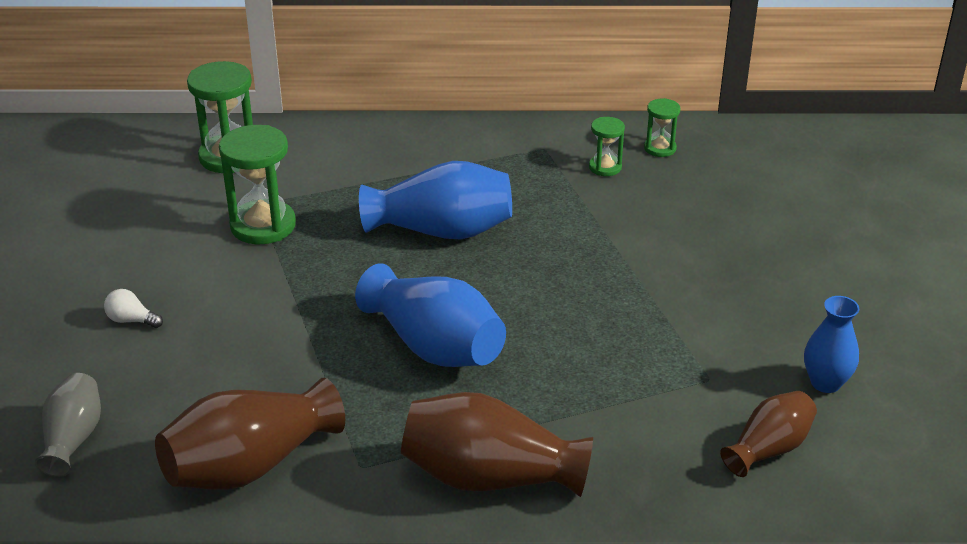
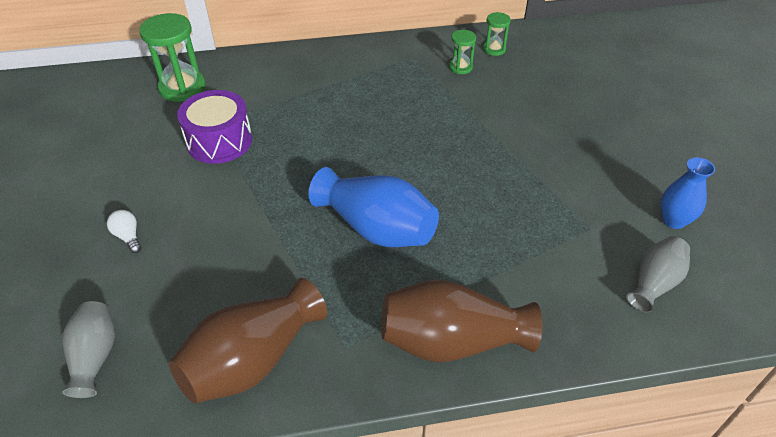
camera: 10 degrees left, 10 degrees up
(131, 320) = (128, 236): white light bulb -> white light bulb turned 45 degrees clockwise
(263, 226) = (219, 141): green hourglass -> purple drum
(442, 231) = (357, 130): blue vase -> none
(768, 449) = (654, 283): brown vase -> grey vase

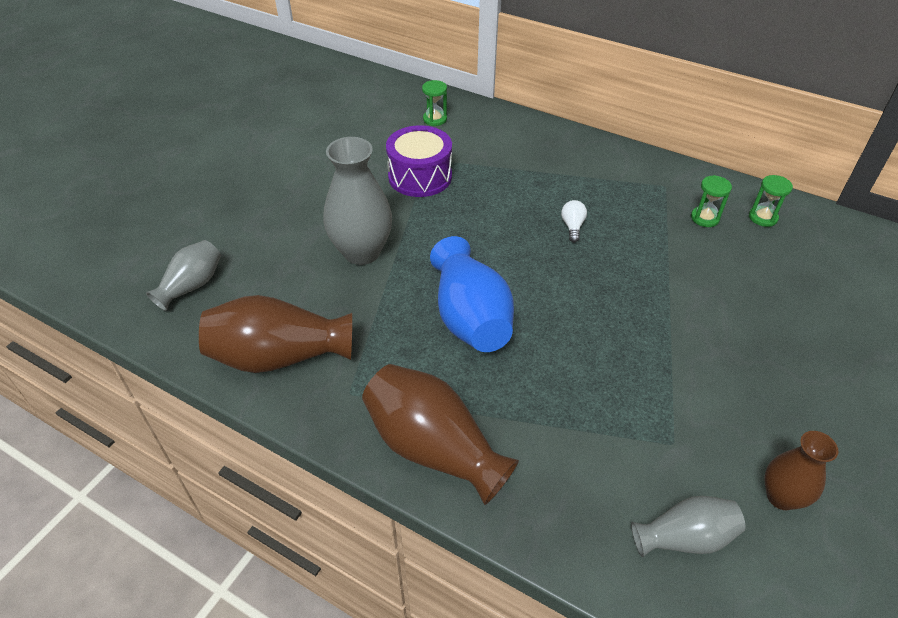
camera: 40 degrees right, 0 degrees up
(128, 236) = (289, 214): white light bulb -> white light bulb (572, 226)
(182, 88) = (435, 119): green hourglass -> green hourglass, size x0.53
(234, 230) = (362, 252): none -> grey vase
(674, 220) = (781, 497): blue vase -> brown vase

